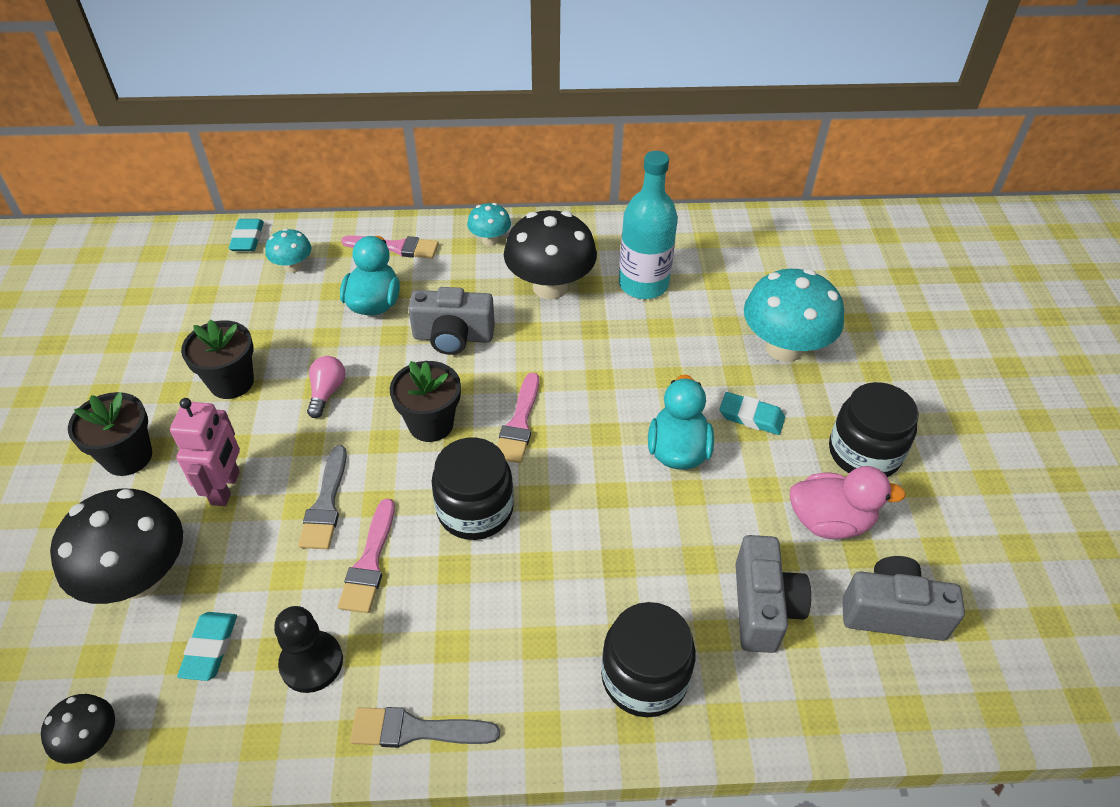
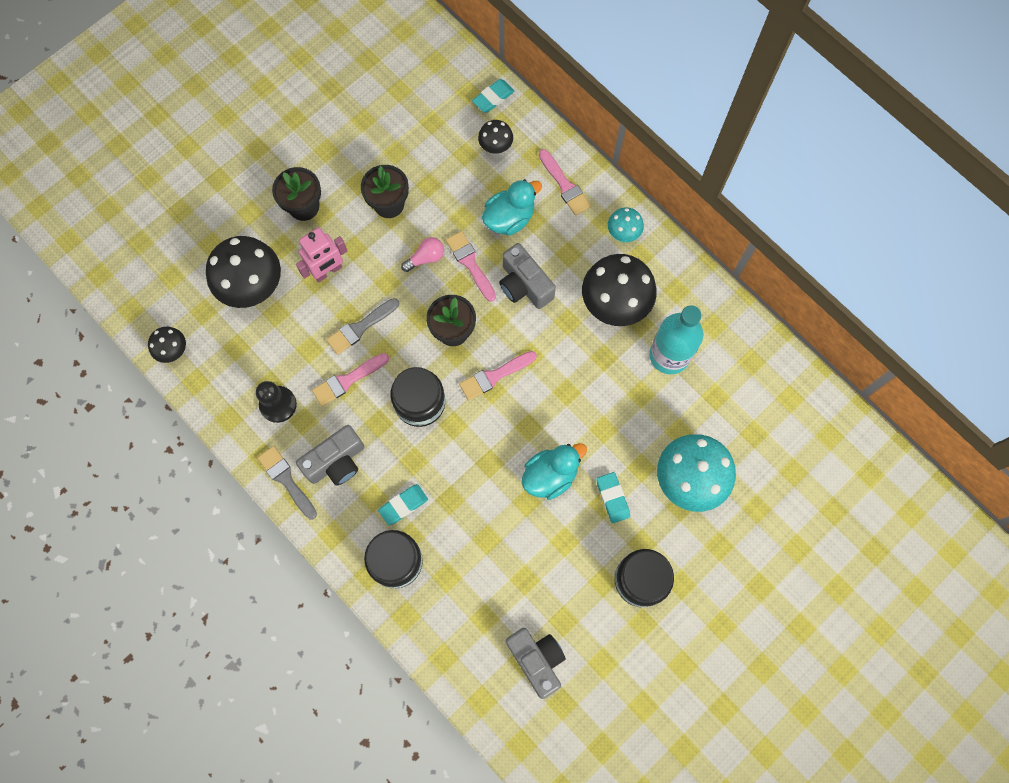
camera: 50 degrees right, 25 degrees up
(210, 648) = (248, 354): turquoise eraser -> turquoise eraser (403, 505)
(293, 266) = (495, 146): turquoise mushroom -> black mushroom
(379, 362) = (470, 263): none -> pink brush
(763, 607) = (484, 591): grey camera -> grey camera (336, 462)
(829, 521) = (571, 591): pink duck -> none

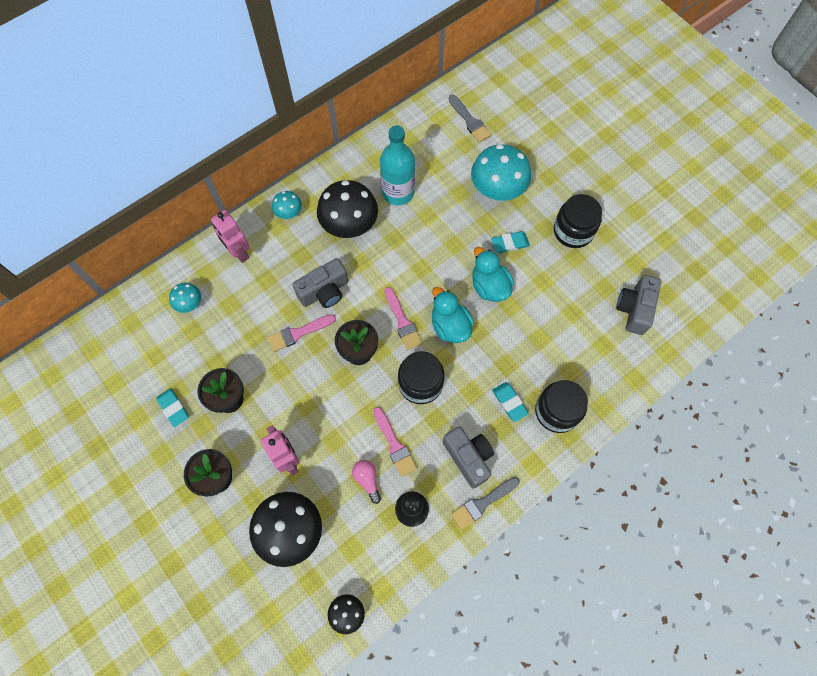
camera: 85 degrees left, 5 degrees down
(360, 327) = (346, 431): grey brush -> grey brush (469, 121)
(425, 258) = (287, 370): pink light bulb -> pink light bulb (367, 480)
(493, 98) = (142, 302): turquoise eraser -> turquoise eraser (173, 408)
(495, 146) = (190, 304): black mushroom -> turquoise mushroom
(509, 218) = (261, 298): turquoise duck -> turquoise duck (450, 326)
(536, 660) = (634, 309): grey camera -> grey camera turned 45 degrees counterclockwise
(565, 185) = (238, 252): pink brush -> pink robot

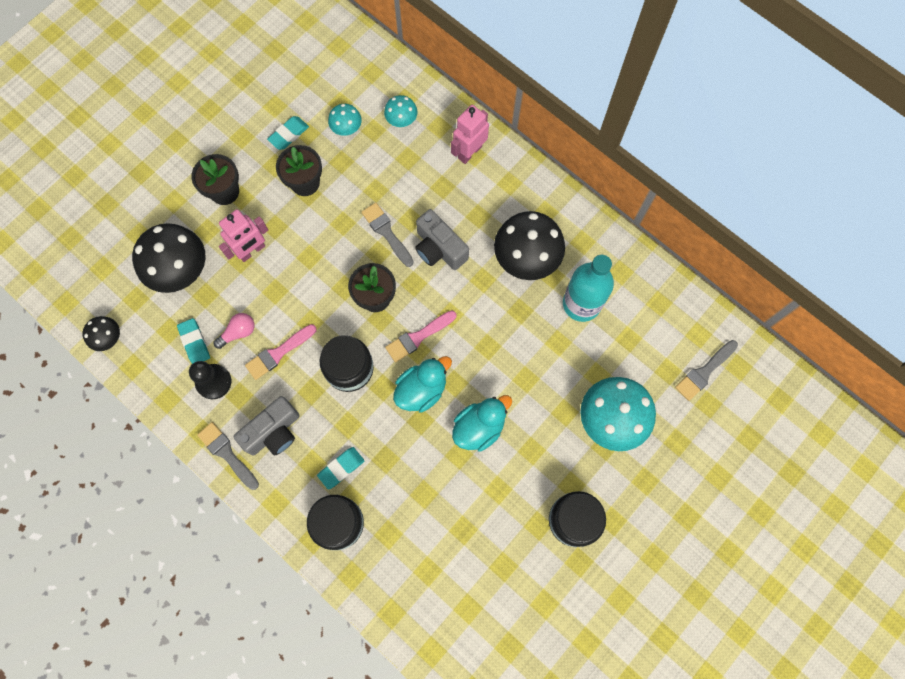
camera: 80 degrees right, 5 degrees up
(289, 213) = (528, 192): turquoise mushroom -> turquoise mushroom (346, 128)
(298, 333) = (386, 232): pink brush -> grey brush
(510, 244) = (540, 444): turquoise eraser -> turquoise eraser (194, 342)
(634, 309) = (481, 606): grey camera -> none

